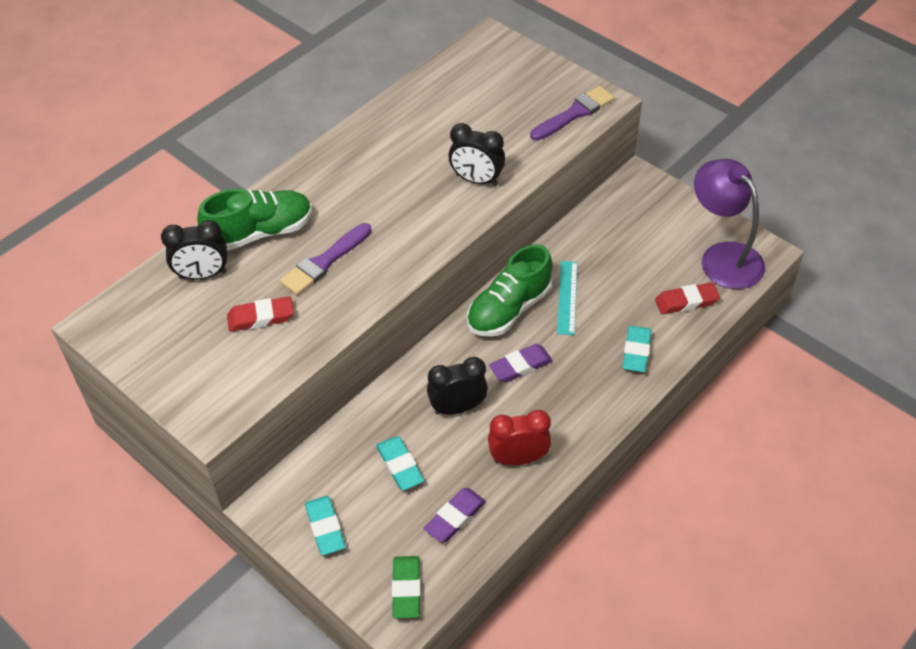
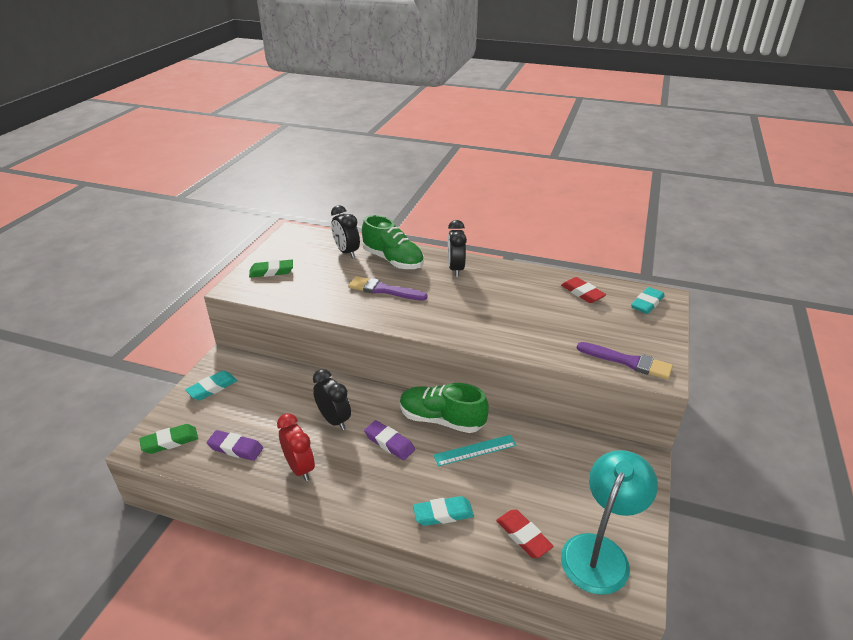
camera: 65 degrees right, 15 degrees down
(195, 371) = (271, 271): none -> green eraser
(261, 317) = (324, 281): red eraser -> red eraser (582, 293)
(400, 466) = (272, 406): turquoise eraser -> turquoise eraser (647, 303)
(477, 180) = (508, 331): black clock -> black clock (456, 269)
(723, 257) = (600, 551): purple lamp -> turquoise lamp

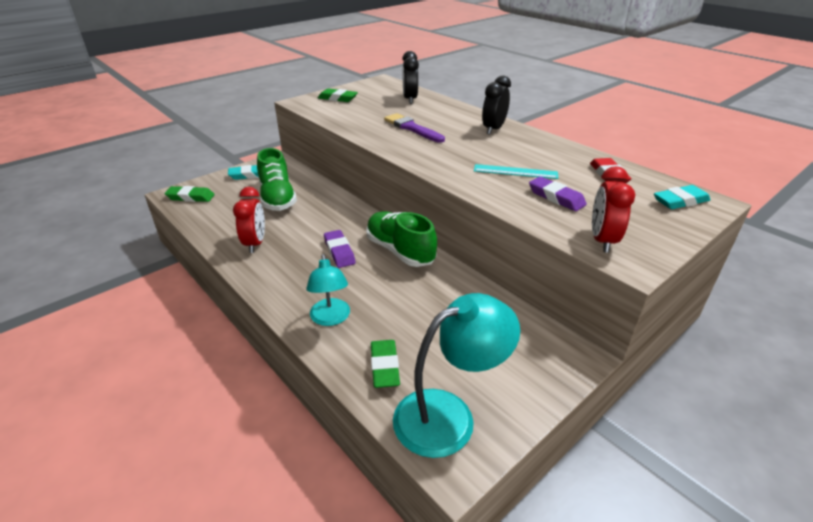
camera: 30 degrees right, 0 degrees up
(235, 448) = (226, 215): purple eraser -> purple eraser (556, 197)
(334, 420) = (313, 222): black clock -> none
(393, 260) = (443, 112): green shoe -> green shoe (277, 198)
(443, 514) = (331, 318): turquoise eraser -> turquoise lamp
(475, 450) = (407, 283): turquoise ruler -> turquoise ruler (515, 171)
(523, 536) = (384, 367): red eraser -> green eraser
(628, 362) = (602, 240): purple brush -> red clock

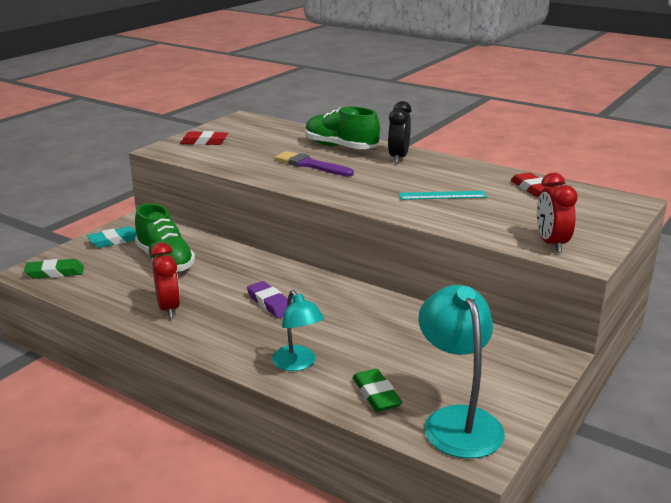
camera: 15 degrees left, 10 degrees down
(337, 98) = (204, 142): green eraser -> red eraser
(400, 251) = (336, 294): green shoe -> green shoe (340, 147)
(410, 99) = (289, 135): black clock -> none
(449, 415) = (457, 421): turquoise lamp -> turquoise lamp turned 60 degrees counterclockwise
(556, 197) = (493, 214): purple eraser -> none
(680, 201) = (606, 204): turquoise eraser -> none

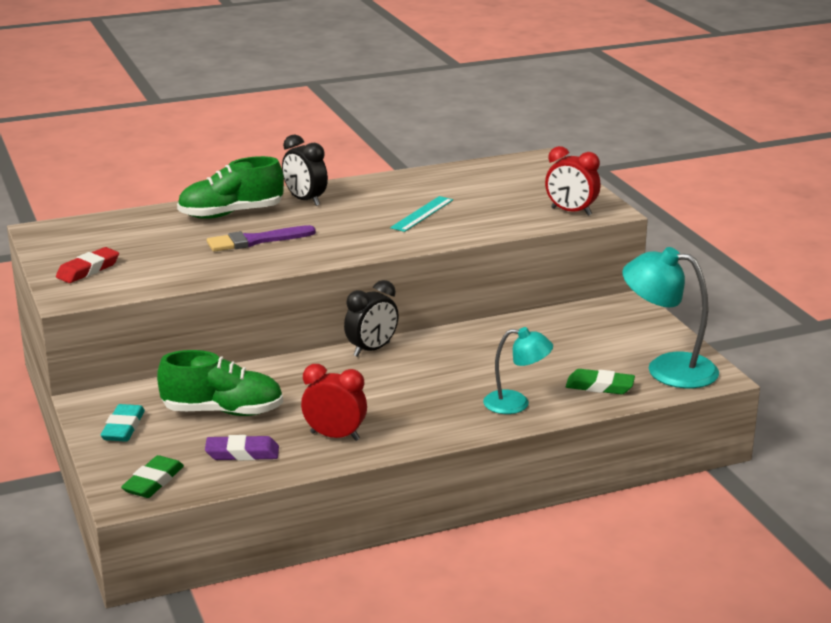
camera: 55 degrees left, 0 degrees up
(270, 303) = (395, 384): purple eraser -> purple eraser (242, 453)
(311, 277) = (372, 350): none -> black clock
(532, 189) = (462, 179): red eraser -> none

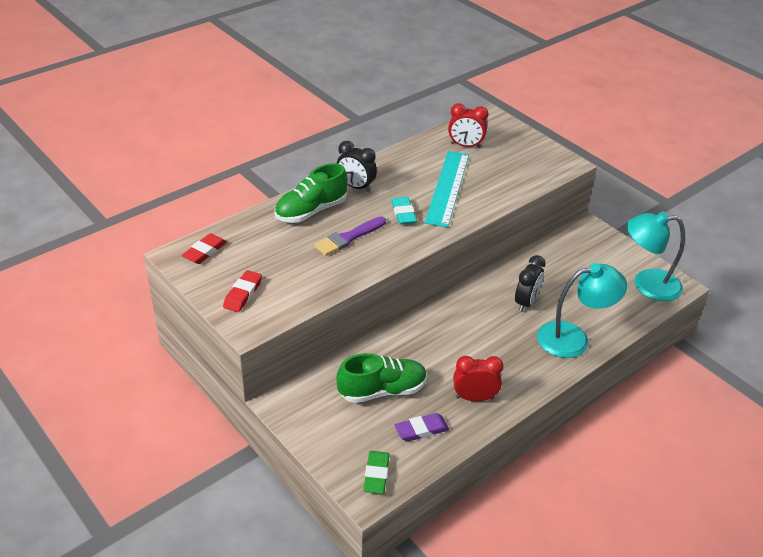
camera: 20 degrees left, 15 degrees up
(76, 231) = (205, 251): none -> red eraser
(123, 428) = (320, 424): turquoise eraser -> turquoise eraser (403, 213)
(372, 350) = (448, 305): black clock -> black clock (526, 302)
(422, 214) = (447, 187): turquoise ruler -> turquoise ruler, size x1.82
(516, 403) = (573, 338): turquoise lamp -> turquoise lamp, size x1.59
(571, 212) = (545, 168): red clock -> red clock (465, 146)
(599, 386) = (615, 310): green eraser -> none

